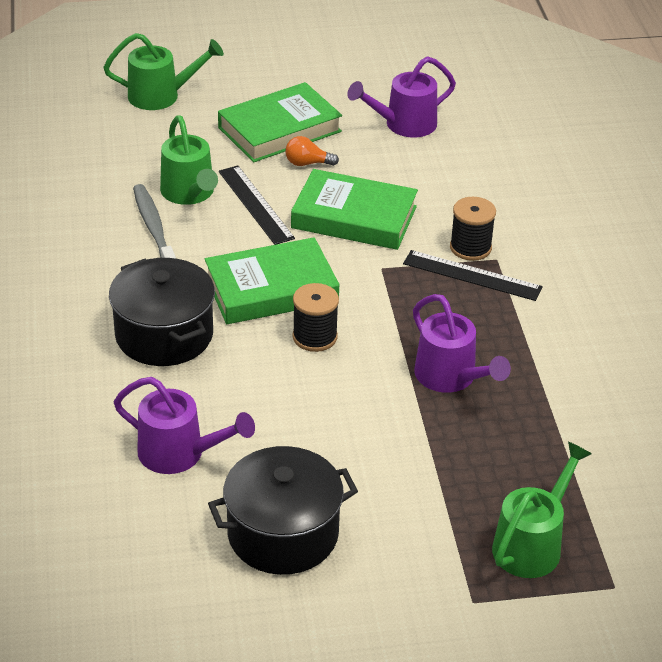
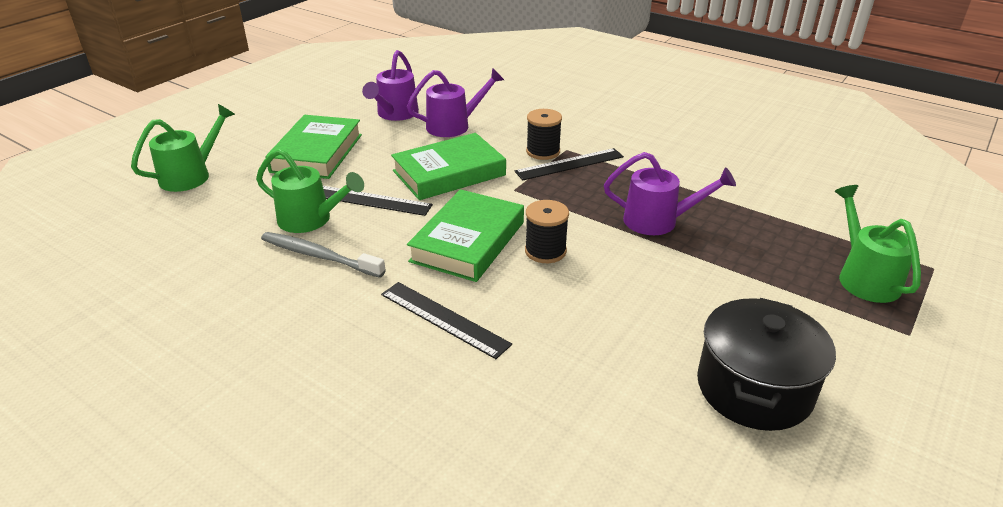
camera: 45 degrees left, 5 degrees down
(164, 335) = (444, 319): black pot -> black ruler
(180, 454) = (597, 392): purple watering can -> purple watering can (454, 125)
(307, 163) = (368, 161): orange light bulb -> none

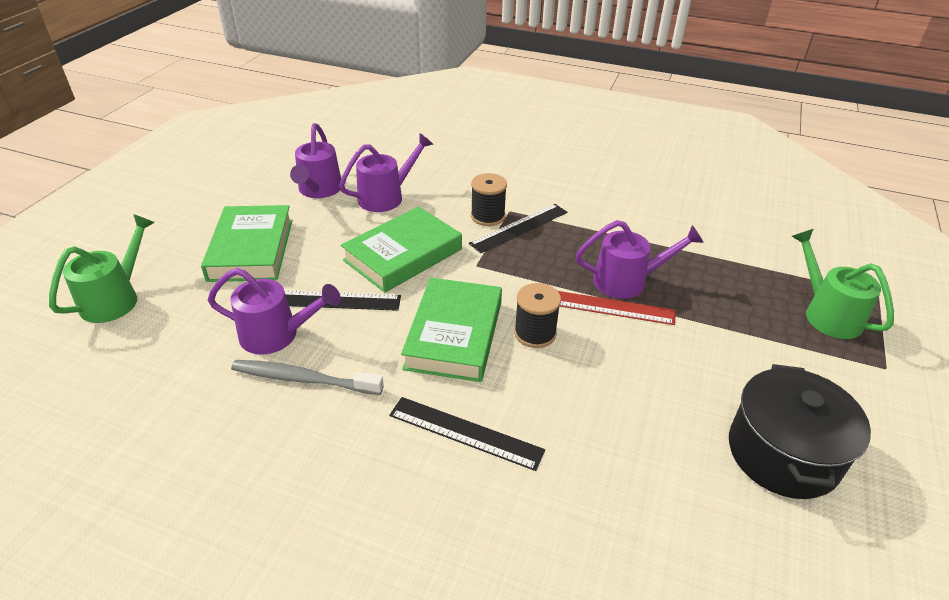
camera: 15 degrees left, 5 degrees up
(311, 220) = (278, 335): green watering can -> purple watering can
(628, 239) = (607, 307): none -> red ruler

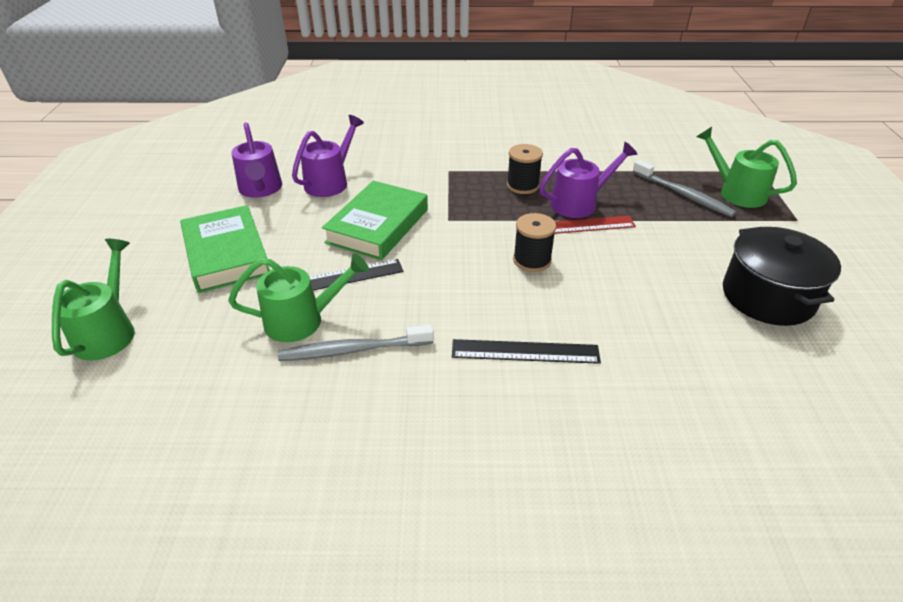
camera: 20 degrees left, 0 degrees up
(278, 335) = (303, 320): purple watering can -> green watering can
(454, 335) = (465, 278): green book -> none
(488, 216) = (433, 179): black spool -> black spool (522, 185)
(519, 227) = (466, 182): black ruler -> none
(757, 300) = (683, 195): none -> grey toothbrush

